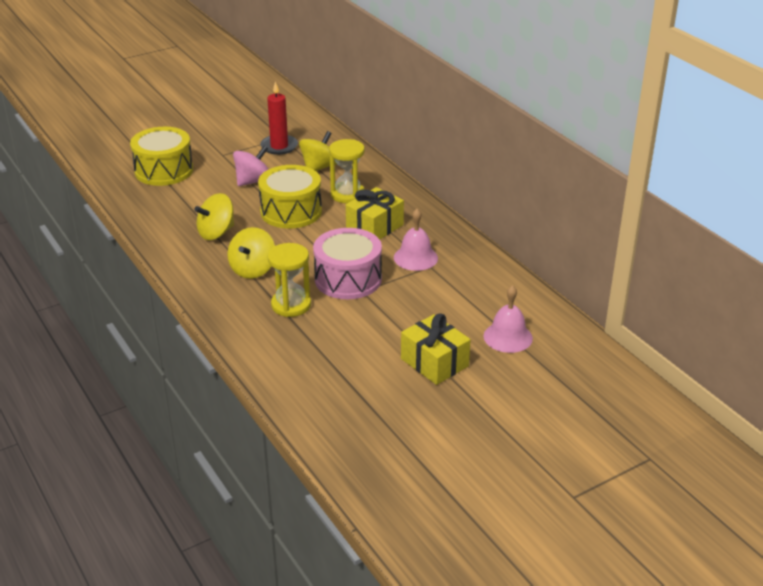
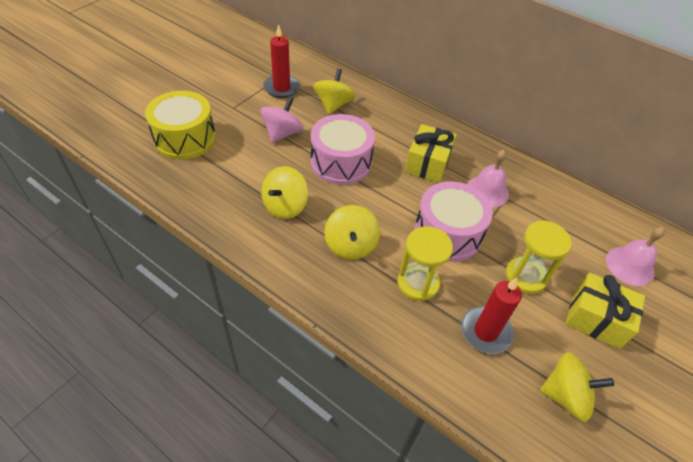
camera: 25 degrees left, 15 degrees up
(291, 211) = (341, 162): yellow drum -> pink drum
(323, 347) = (485, 332): none -> red candle
(347, 194) = (379, 131): yellow hourglass -> yellow hourglass (525, 276)
(357, 398) = (565, 396): none -> yellow spinning top

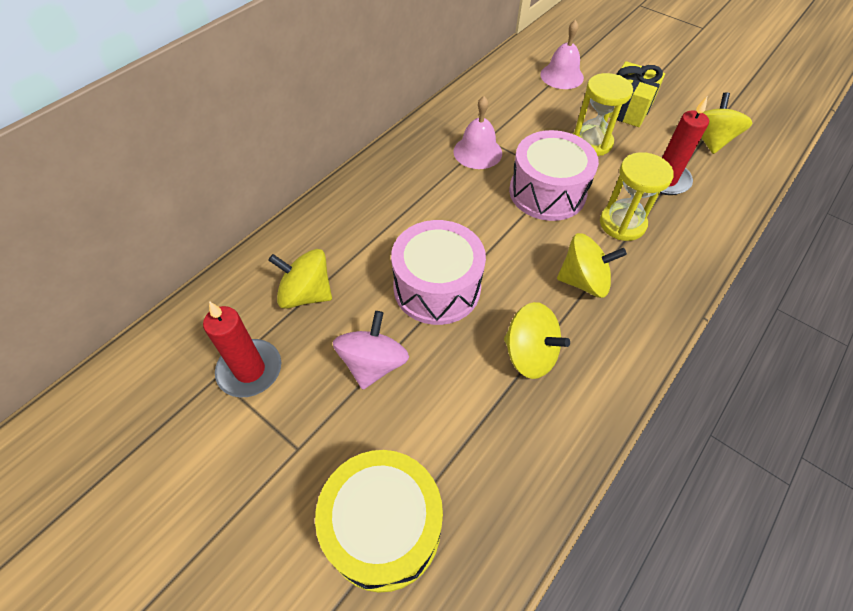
camera: 85 degrees left, 5 degrees up
(282, 133) = (373, 364): pink spinning top -> pink spinning top turned 75 degrees clockwise
(428, 163) = (435, 197): yellow gift -> none

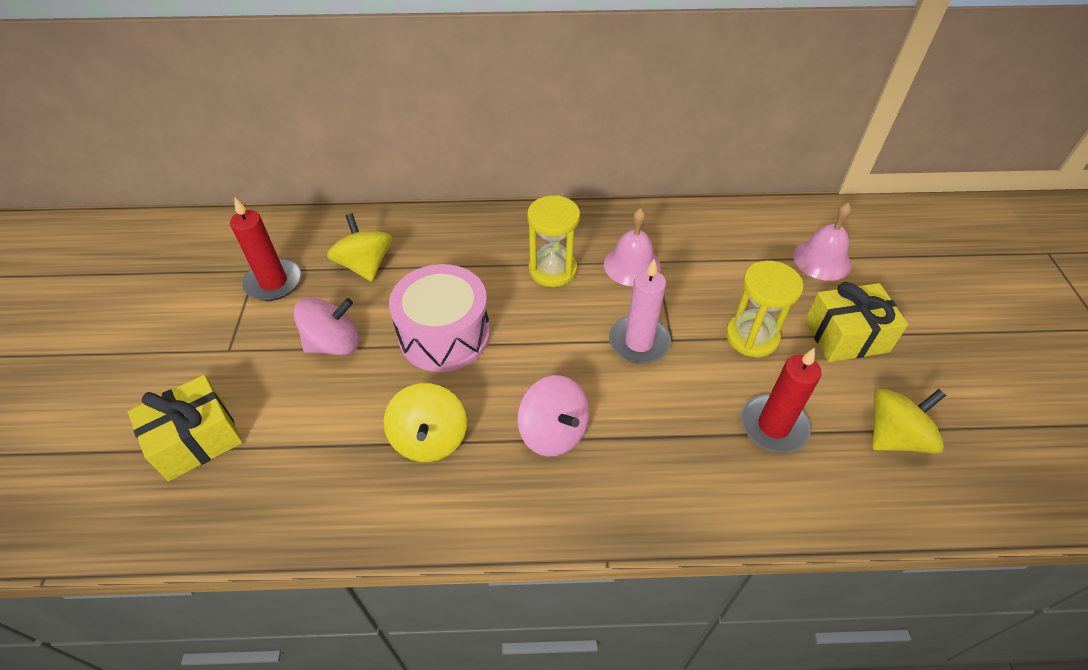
camera: 50 degrees right, 5 degrees down
(383, 528) = (196, 439): yellow drum -> yellow gift
(547, 192) = (639, 342): pink drum -> pink candle
(583, 281) = (553, 432): yellow spinning top -> pink spinning top
(622, 224) = (663, 423): yellow hourglass -> yellow hourglass (552, 270)

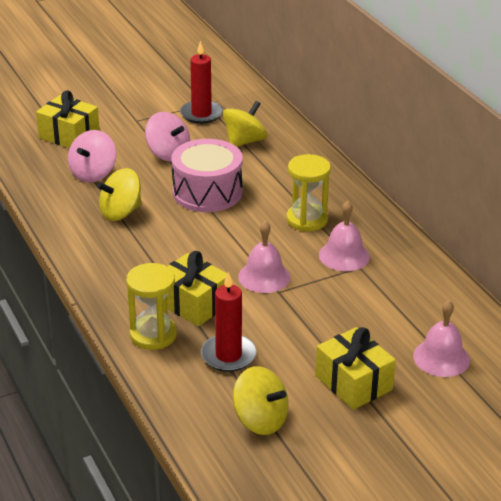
camera: 65 degrees right, 15 degrees down
(553, 432) = (157, 258): pink spinning top -> pink spinning top (93, 173)
(639, 342) = (264, 276): pink candle -> pink bell
(663, 426) = (193, 303): none -> yellow gift
(752, 337) = (312, 331): yellow hourglass -> yellow hourglass (153, 335)

